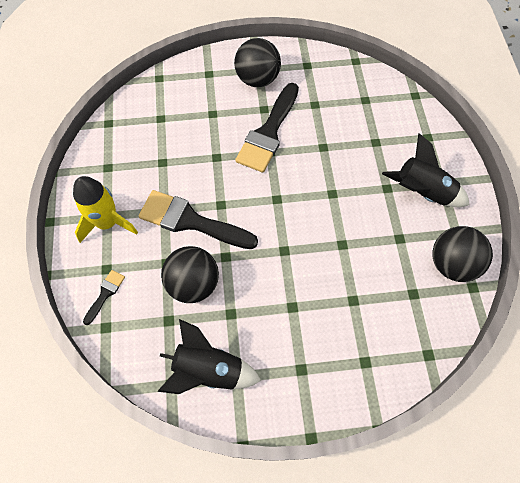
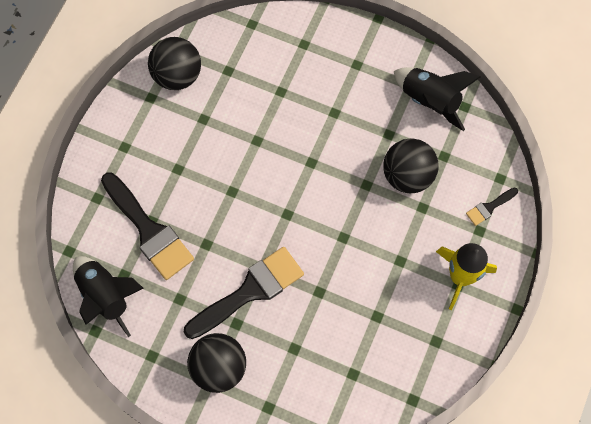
camera: 150 degrees left, 5 degrees up
(191, 221) = (380, 235): black brush -> black brush (149, 230)
(422, 192) = (149, 148): black rocket -> black rocket (106, 296)

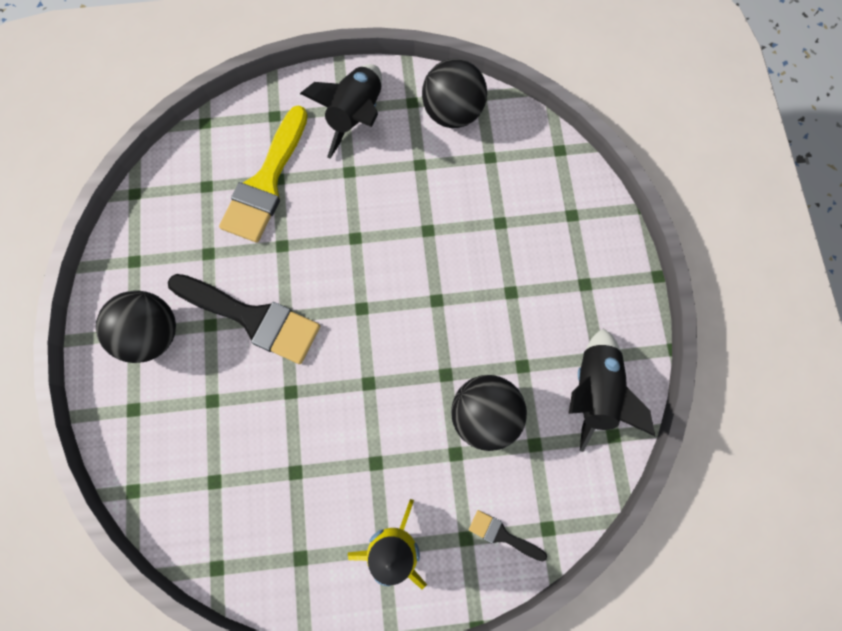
camera: 60 degrees right, 5 degrees up
(106, 296) = (175, 182): black rocket -> black rocket (356, 116)
(149, 230) = (266, 182): black brush -> yellow brush

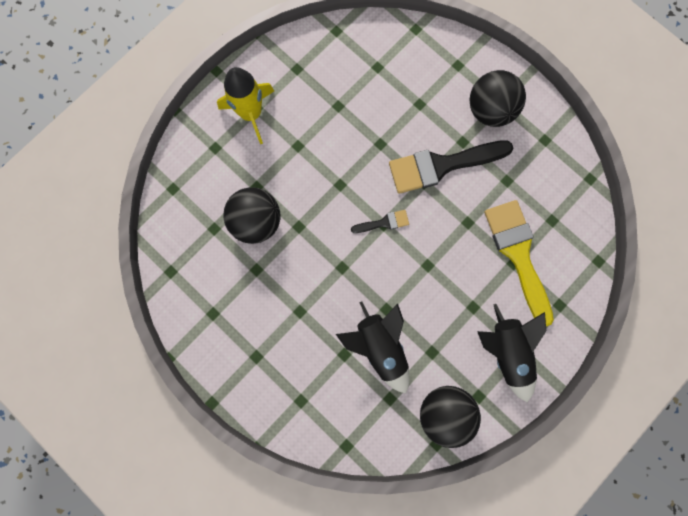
camera: 140 degrees right, 5 degrees up
(502, 535) = (196, 165): black brush -> black brush (384, 222)
(594, 391) = (201, 289): black rocket -> black rocket (379, 347)

